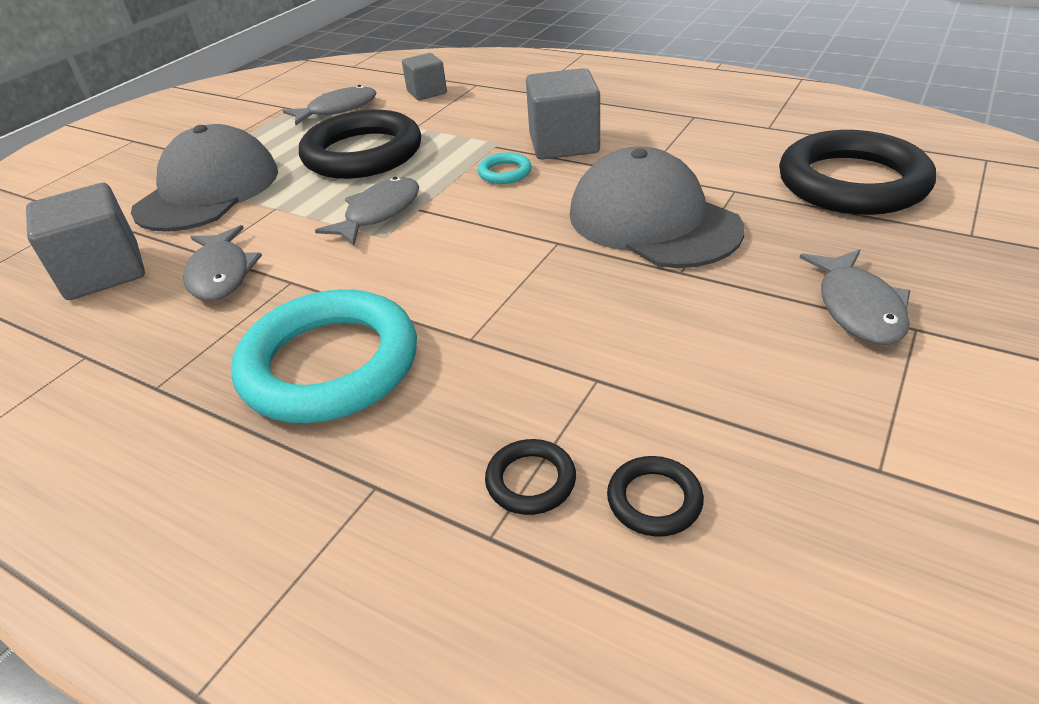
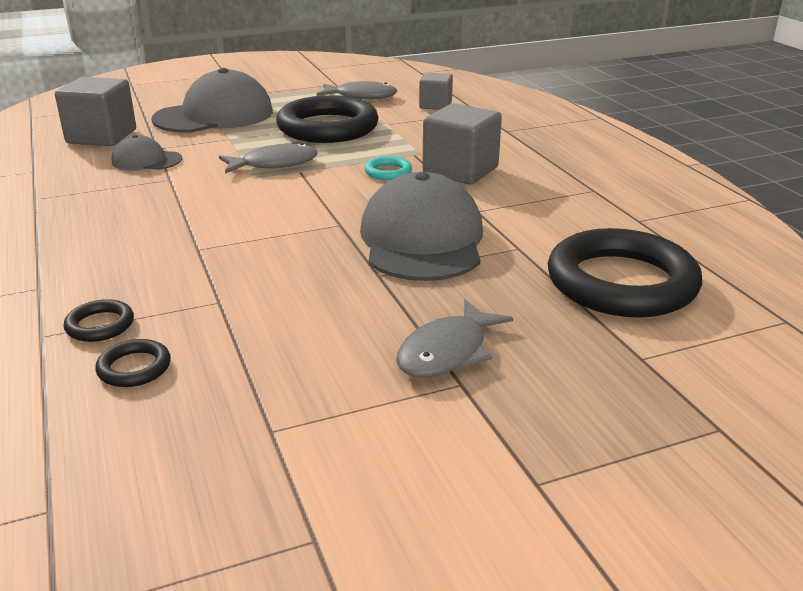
camera: 35 degrees right, 10 degrees down
(221, 274) = (146, 160): grey fish -> grey cap
(330, 364) = (115, 226): turquoise ring -> none

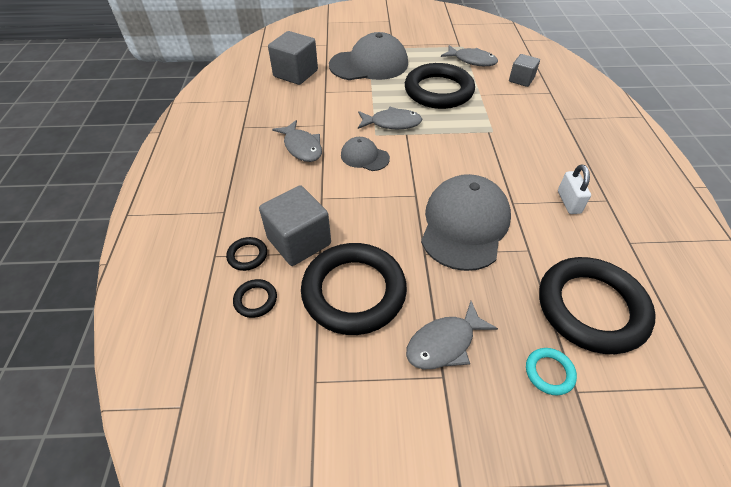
camera: 20 degrees right, 20 degrees up
(143, 204) = (302, 147): none -> grey fish
(146, 160) = (315, 103): grey cap -> grey cap (364, 157)
(291, 329) = (354, 291): none -> black ring
(388, 172) = (464, 147): turquoise ring -> turquoise ring (549, 372)
(460, 170) = (515, 156): grey cube -> grey cube (299, 241)
(548, 199) = (568, 202): none -> white padlock

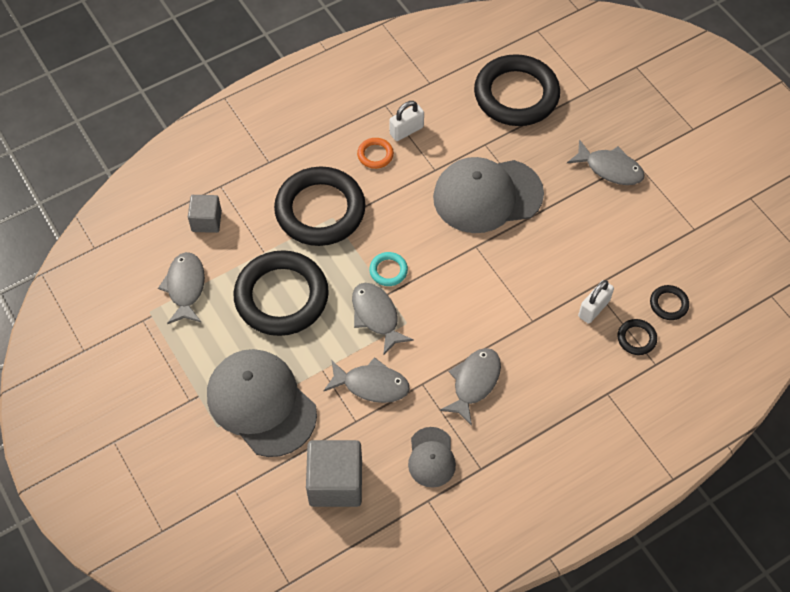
camera: 120 degrees left, 10 degrees up
(299, 241) = (594, 308): grey cube -> white padlock
(343, 105) = (371, 385): none -> grey fish
(354, 291) = (611, 242): black ring -> black ring (320, 210)
(364, 157) = (450, 314): grey cap -> grey cap (431, 457)
(547, 173) = (375, 155): none -> orange ring
(549, 372) = (587, 106): turquoise ring -> turquoise ring (388, 270)

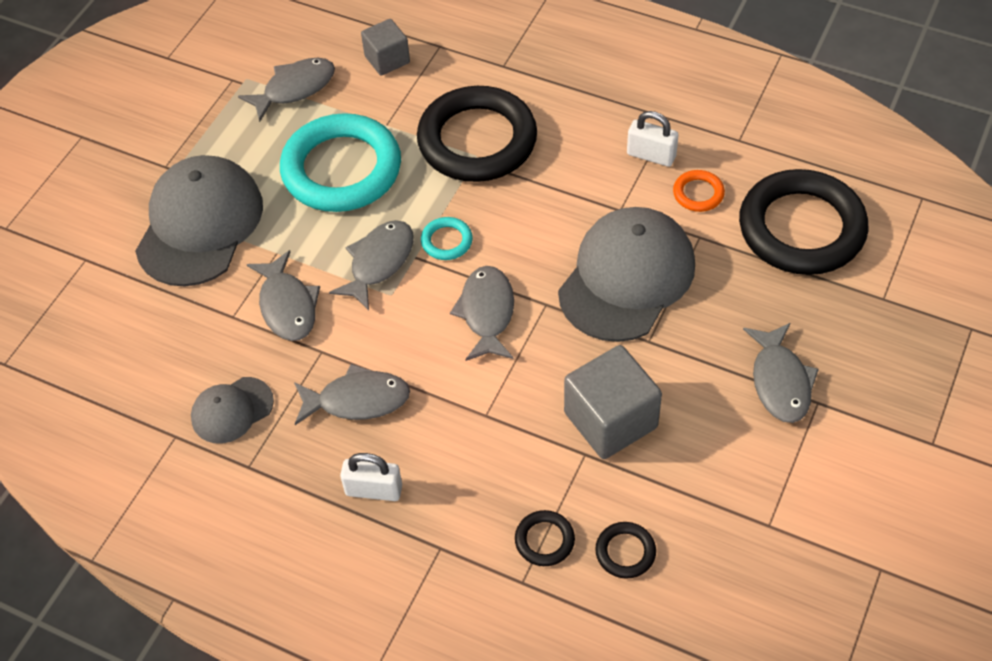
camera: 60 degrees right, 5 degrees down
(281, 297) = (341, 169): black ring -> turquoise ring
(335, 483) = (145, 339): grey cube -> grey cube (610, 420)
(375, 155) = (592, 146): orange ring -> orange ring (698, 193)
(459, 279) = (487, 313): none -> grey fish
(487, 196) = (627, 277): grey cap -> grey cap turned 75 degrees clockwise
(594, 308) = (553, 470): white padlock -> white padlock (374, 490)

